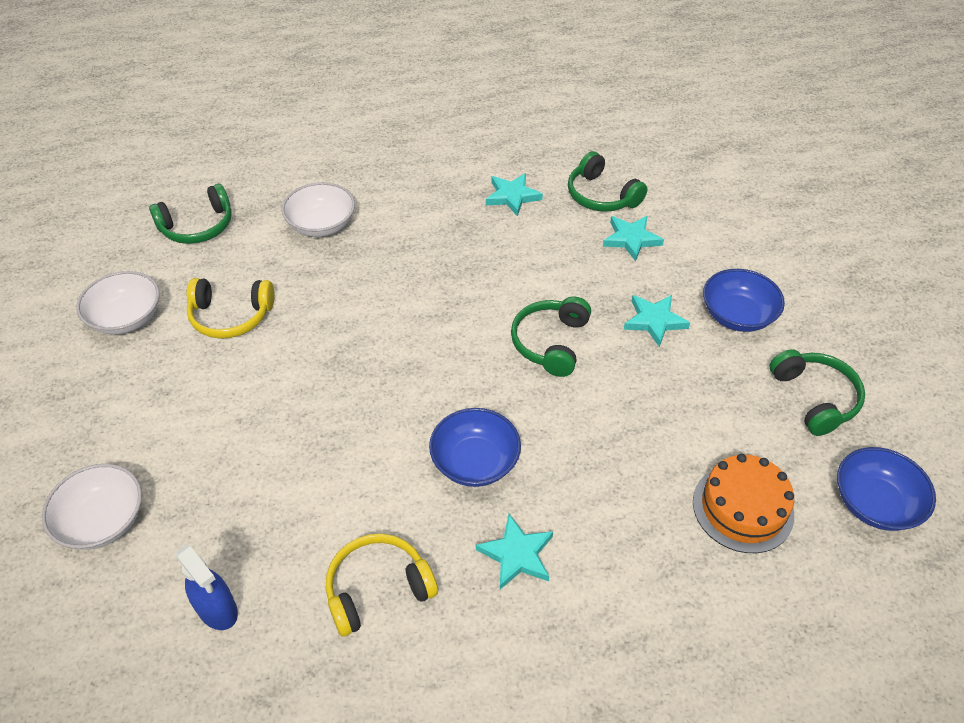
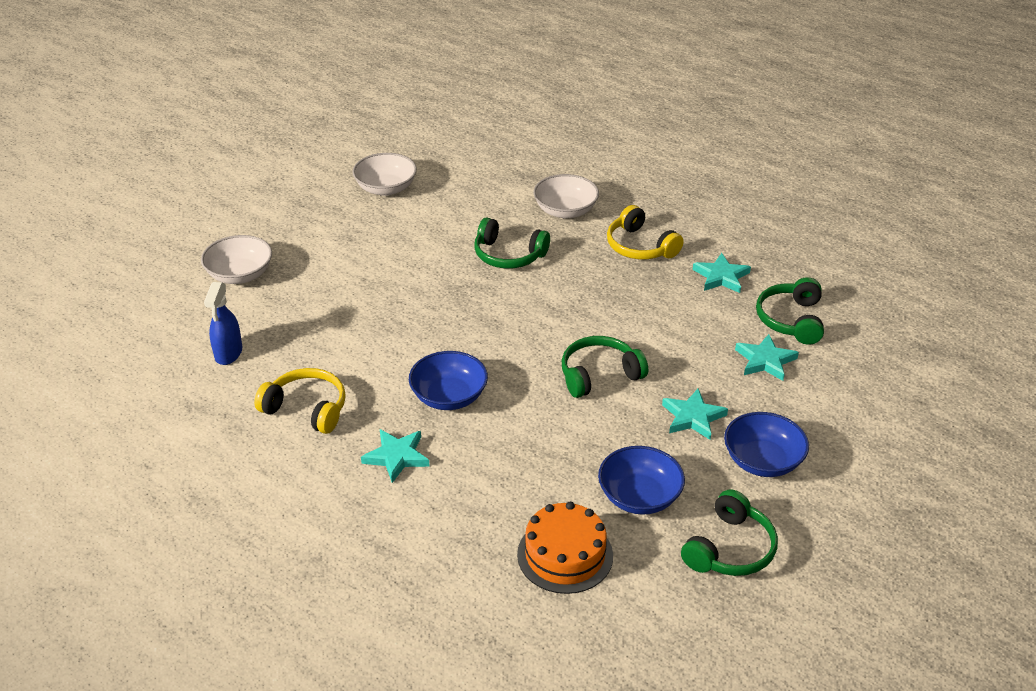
camera: 50 degrees right, 10 degrees down
(197, 226) = (493, 165): green headphones -> green headphones (508, 255)
(231, 316) = (438, 224): yellow headphones -> yellow headphones (640, 246)
(874, 503) = (660, 634): blue bowl -> blue bowl (639, 496)

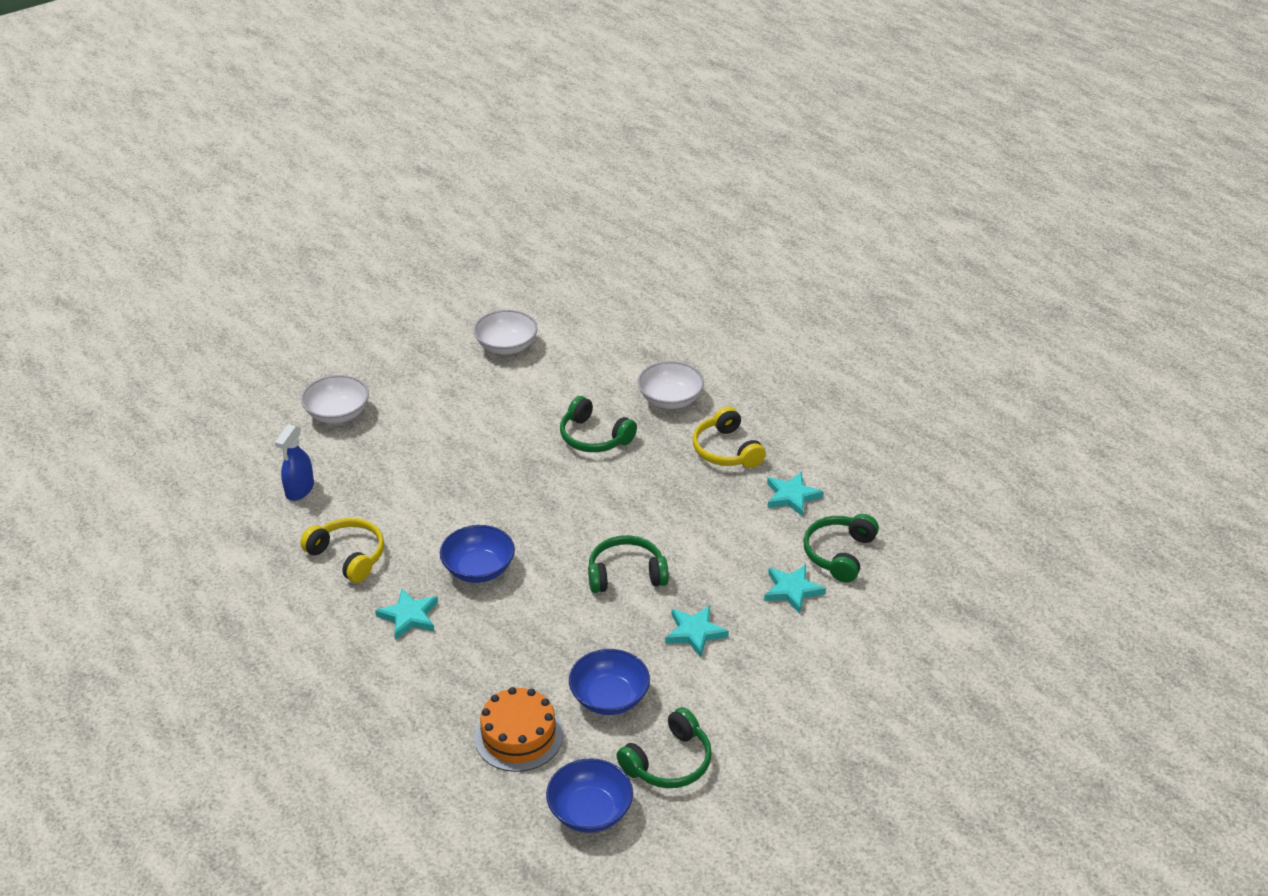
camera: 15 degrees right, 0 degrees up
(762, 461) = (740, 687): blue bowl -> blue bowl (590, 811)

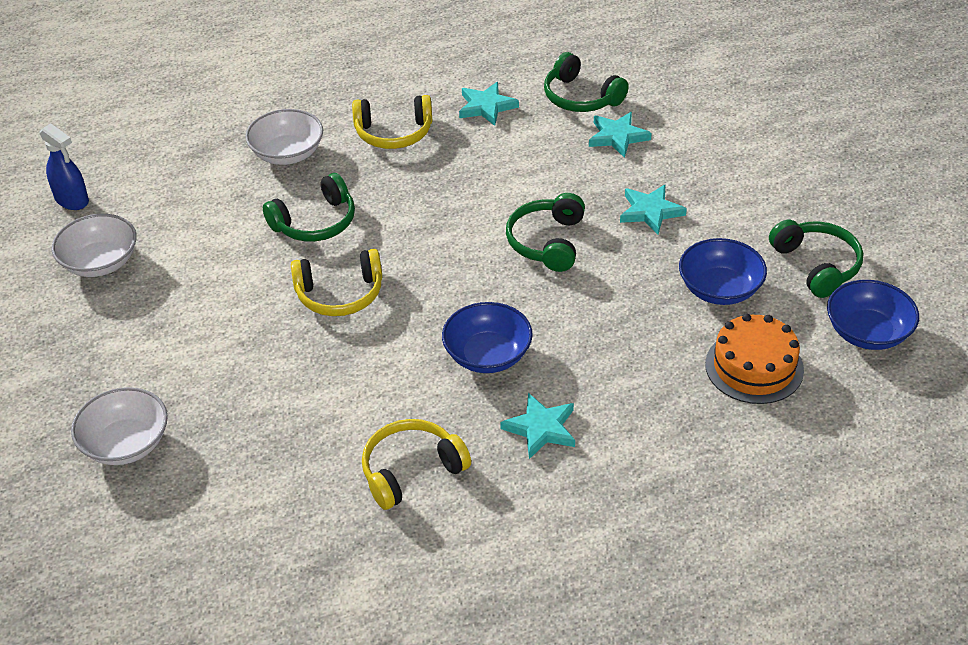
camera: 70 degrees left, 5 degrees up
(299, 490) = (259, 504): blue spray bottle -> blue spray bottle (72, 200)
(518, 472) = (340, 294): none -> yellow headphones

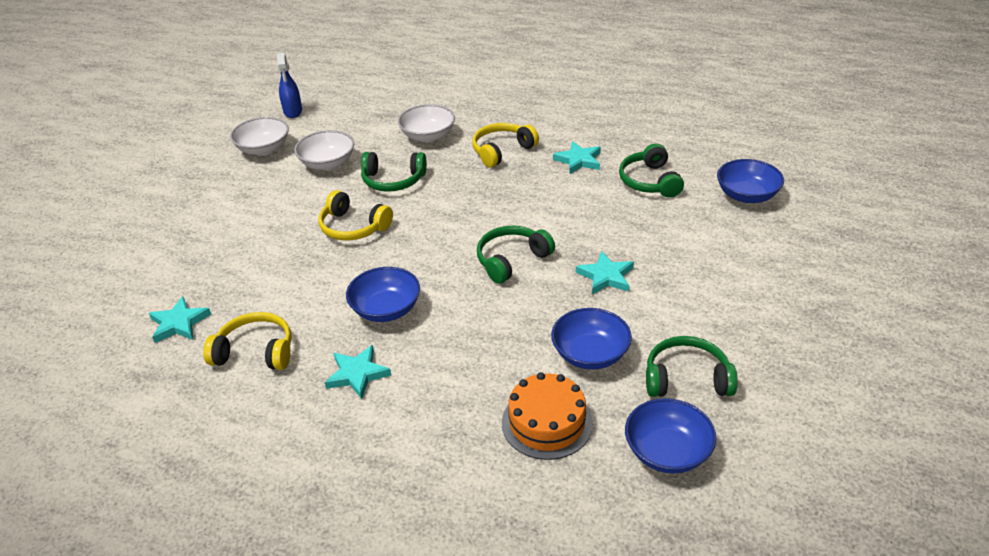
camera: 40 degrees right, 5 degrees down
(126, 444) = (150, 248): white bowl -> white bowl (327, 163)
(394, 133) = (502, 151): yellow headphones -> yellow headphones turned 105 degrees clockwise
(617, 137) = (644, 217): turquoise star -> turquoise star (179, 323)
(681, 70) = (747, 195): none -> blue bowl
(816, 265) = (686, 379): green headphones -> green headphones turned 105 degrees counterclockwise

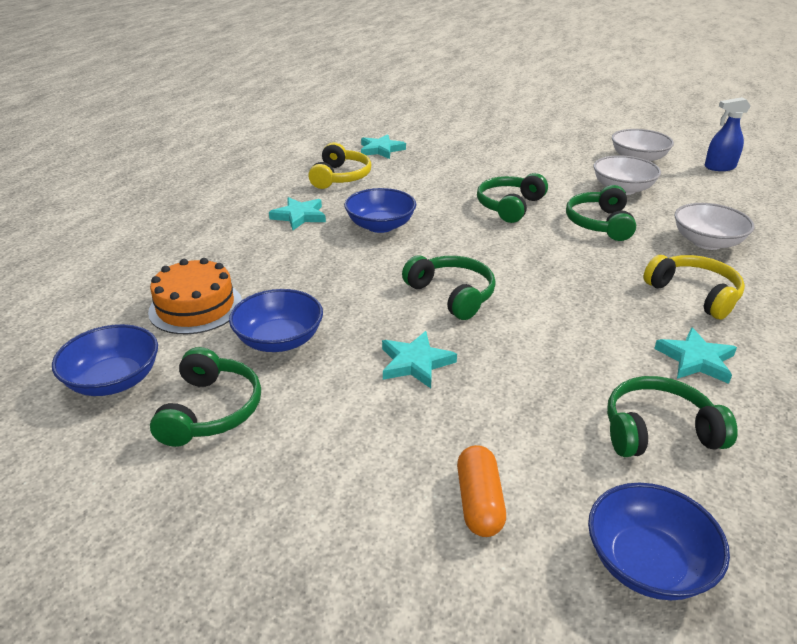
camera: 90 degrees right, 5 degrees down
(353, 227) = (509, 206): yellow headphones -> green headphones
(728, 247) = (479, 502): none -> orange capsule

